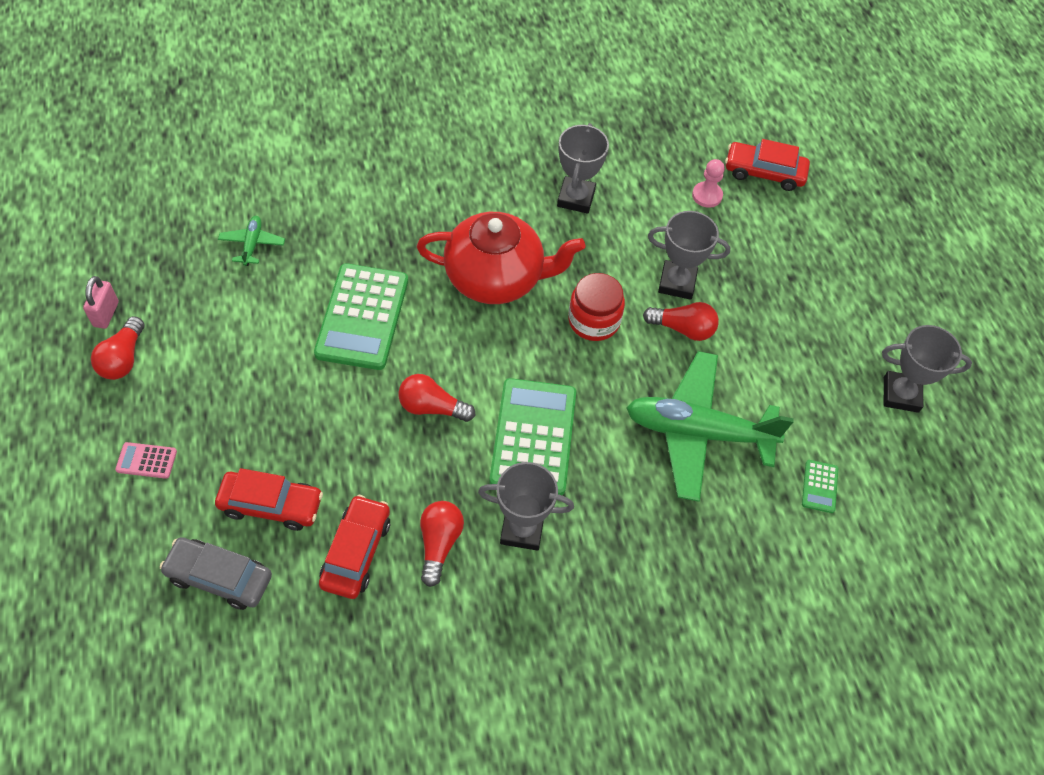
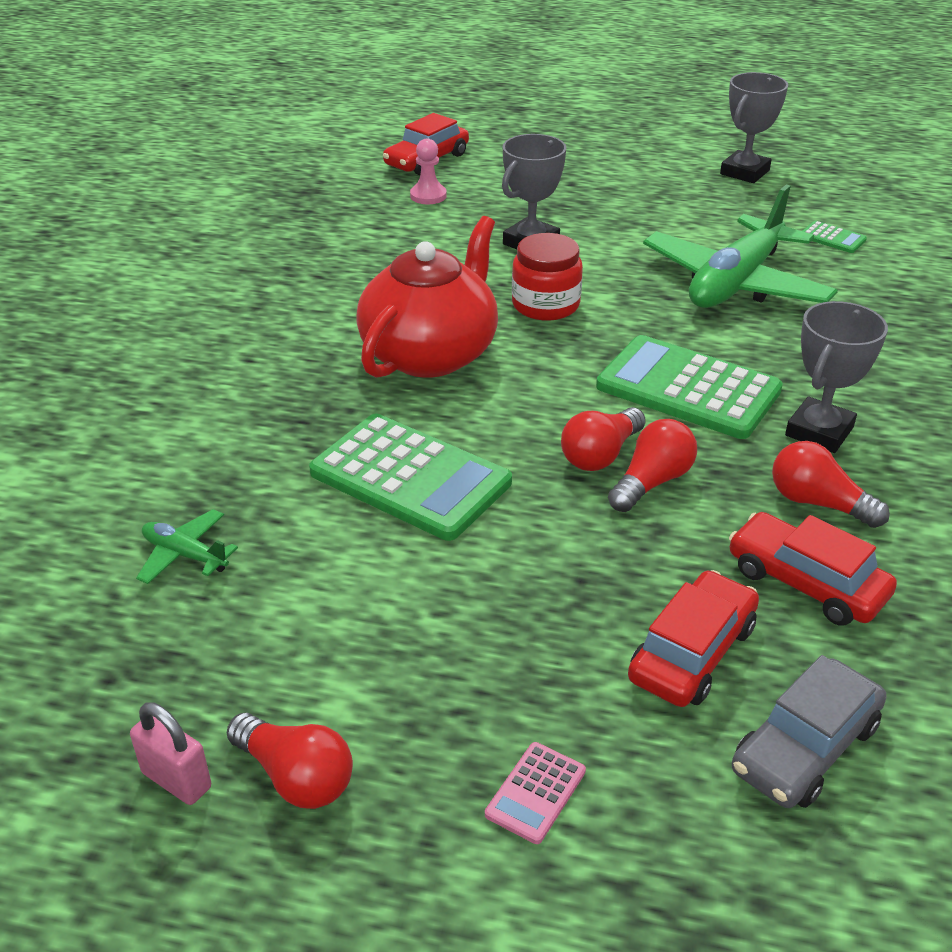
camera: 60 degrees left, 20 degrees down
(576, 198) = (358, 269): grey trophy -> none
(683, 329) = (594, 255): red light bulb -> red light bulb (652, 482)

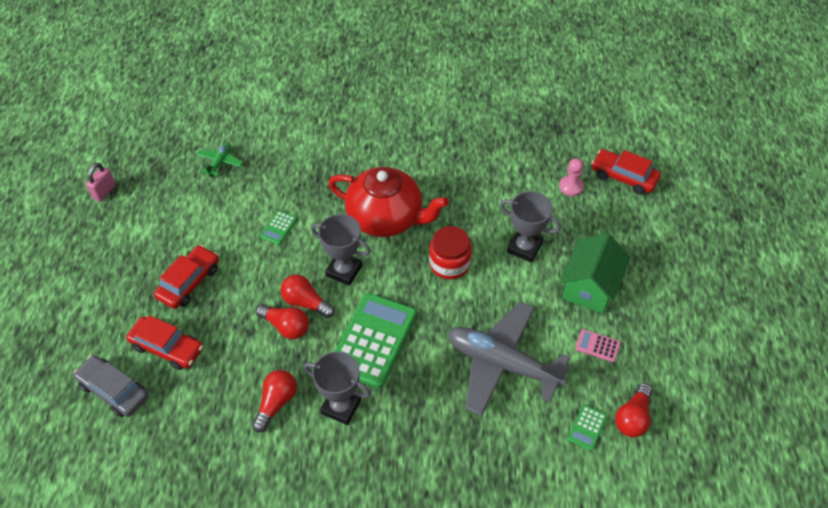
camera: 80 degrees right, 15 degrees up
(296, 777) = (104, 224): red light bulb -> red light bulb (633, 417)
(410, 478) = (278, 228): green calculator -> green calculator, size x0.43
(535, 793) = (94, 298): pink calculator -> pink calculator (597, 346)
(610, 207) = (590, 287): none -> green house
(735, 283) = (502, 364): green plane -> grey plane
(744, 172) = (680, 370): grey trophy -> grey trophy (344, 271)
(806, 582) = (214, 395): red car -> red car (189, 282)

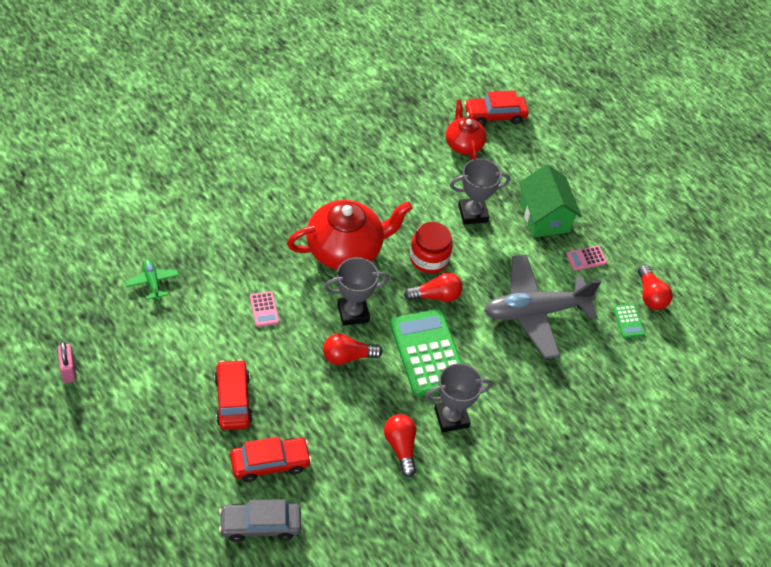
camera: 45 degrees left, 0 degrees up
(278, 228) = (264, 309): green calculator -> pink calculator
(286, 326) = (350, 385): red light bulb -> red light bulb (436, 296)
(571, 186) = (463, 144): pink pawn -> red teapot

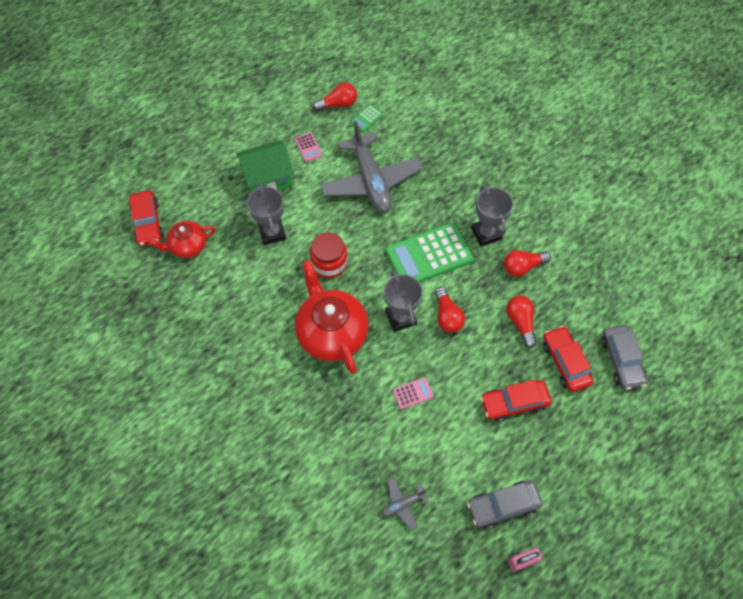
camera: 90 degrees left, 10 degrees up
(127, 366) = (503, 505): none -> grey car
(152, 282) = (403, 504): green plane -> grey plane
(436, 296) = (369, 254): red light bulb -> red light bulb (520, 322)
(628, 321) = (366, 118): green calculator -> green calculator turned 150 degrees clockwise

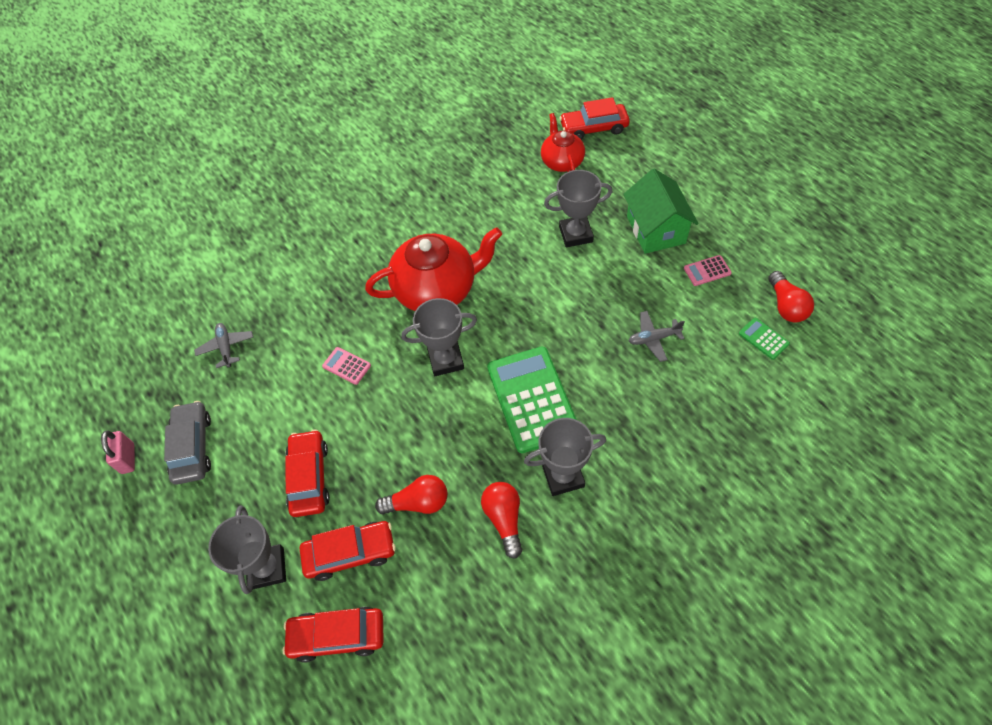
camera: 100 degrees right, 5 degrees down
(329, 263) = (529, 289): red jar -> none
(371, 181) = (653, 338): grey plane -> grey plane, size x0.43
(413, 393) = (346, 366): pink calculator -> pink calculator turned 135 degrees clockwise
(447, 316) = (440, 412): red light bulb -> none
(588, 418) = (267, 568): none -> grey trophy
(621, 360) = (337, 636): grey car -> red car

